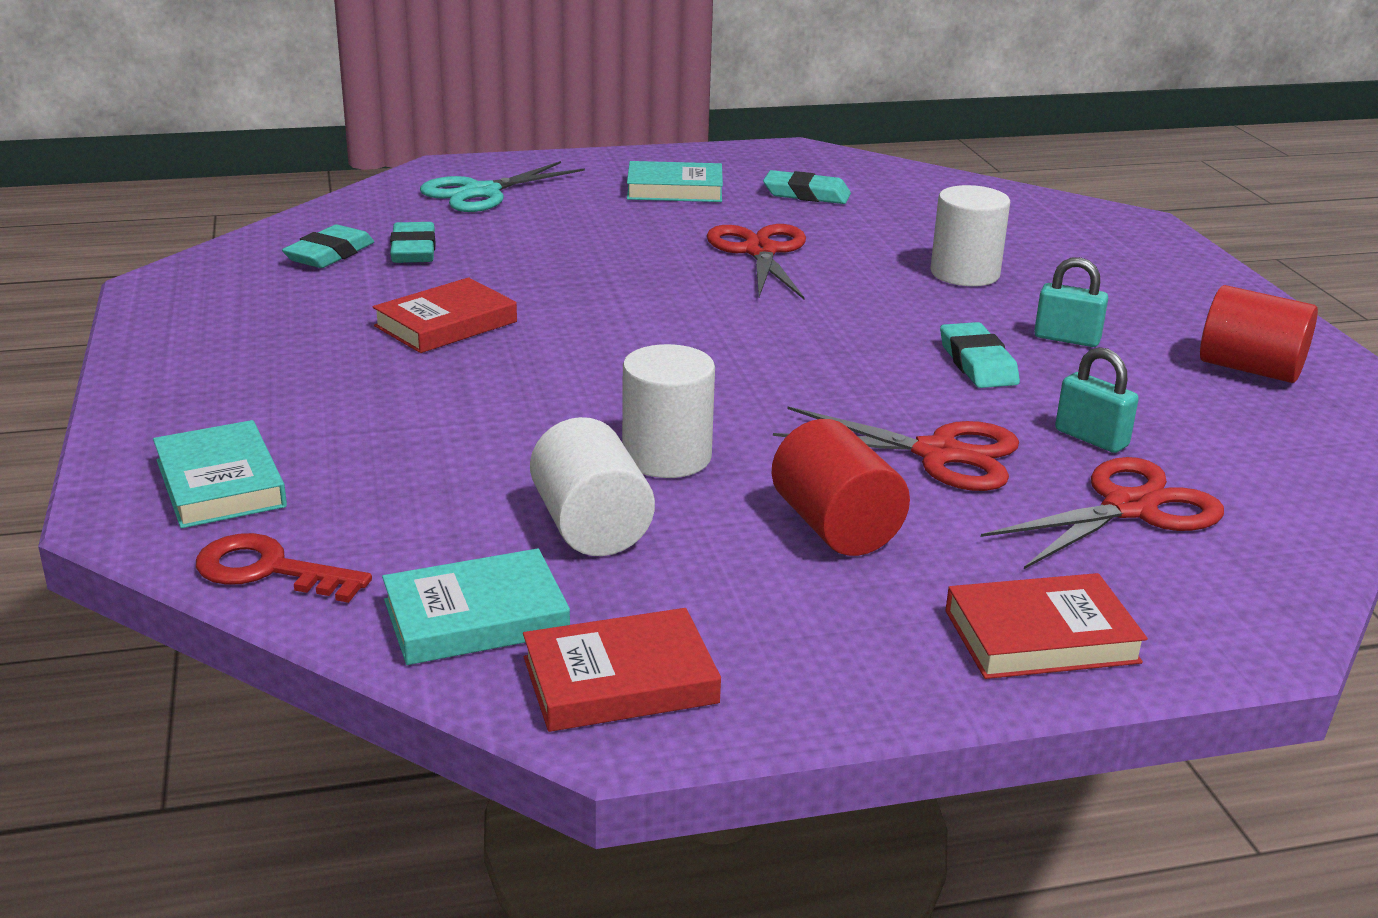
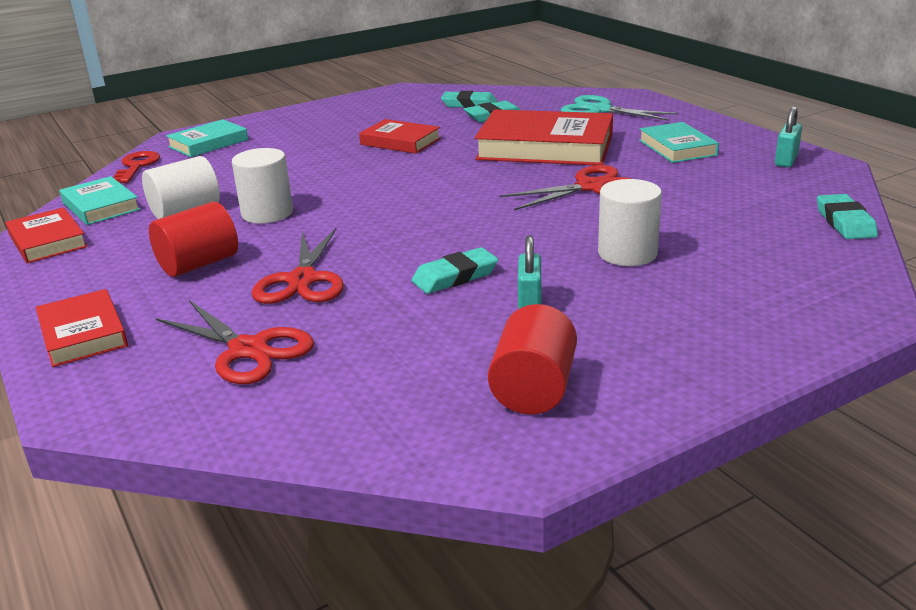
camera: 75 degrees right, 0 degrees up
(591, 246) = (545, 147): none -> red book
(806, 194) = (728, 182): turquoise eraser -> turquoise eraser (845, 222)
(1091, 438) = (352, 328): turquoise padlock -> turquoise padlock (786, 160)

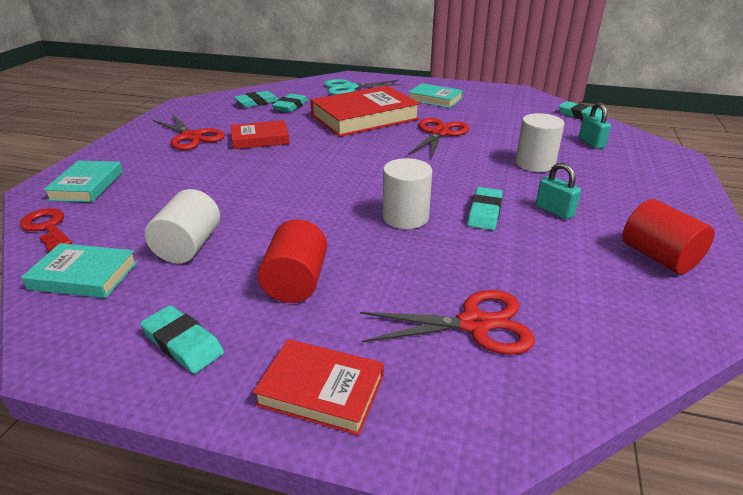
camera: 45 degrees left, 5 degrees up
(48, 241) = (91, 331): red book -> none
(73, 270) = (183, 343): none -> turquoise eraser
(267, 213) = (267, 221): white cylinder -> white cylinder (405, 217)
(303, 280) = (400, 257): red scissors -> red scissors (191, 137)
(786, 160) = (496, 93): turquoise padlock -> turquoise padlock (591, 143)

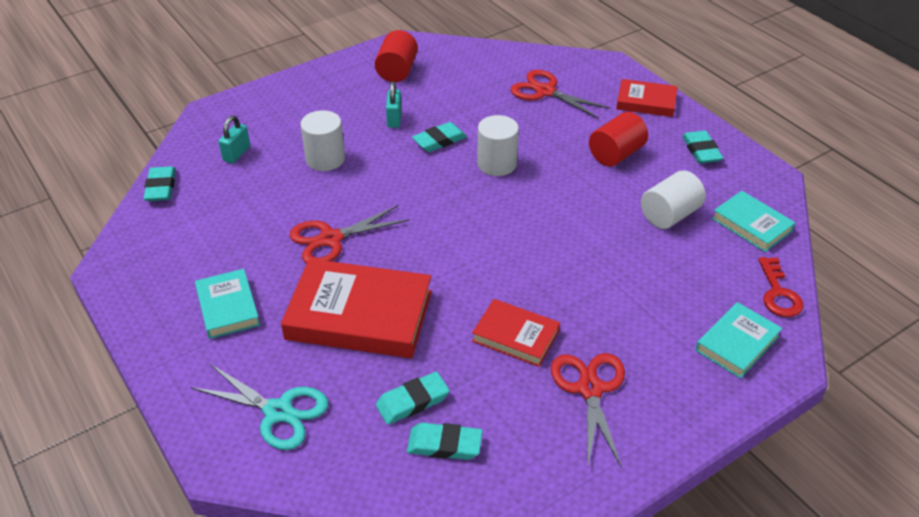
camera: 140 degrees left, 10 degrees up
(321, 390) = (646, 102): red book -> red book turned 45 degrees counterclockwise

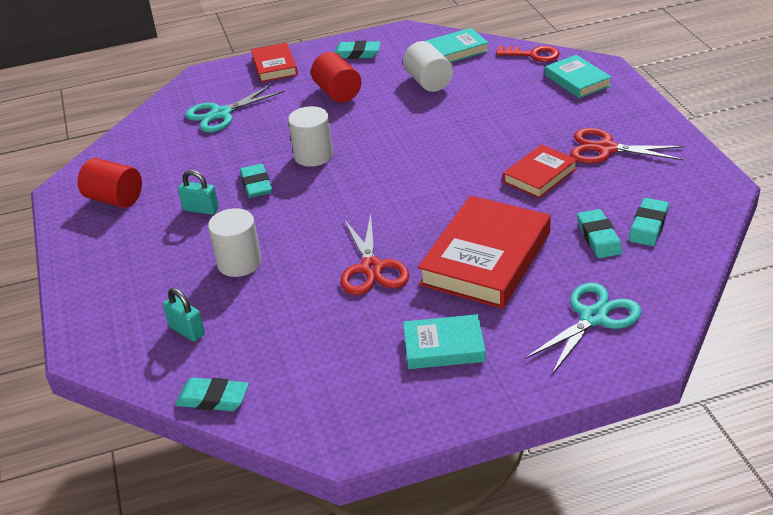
camera: 70 degrees left, 5 degrees down
(545, 91) = (221, 114): red scissors -> turquoise scissors
(646, 102) = (274, 66): red book -> red book turned 45 degrees counterclockwise

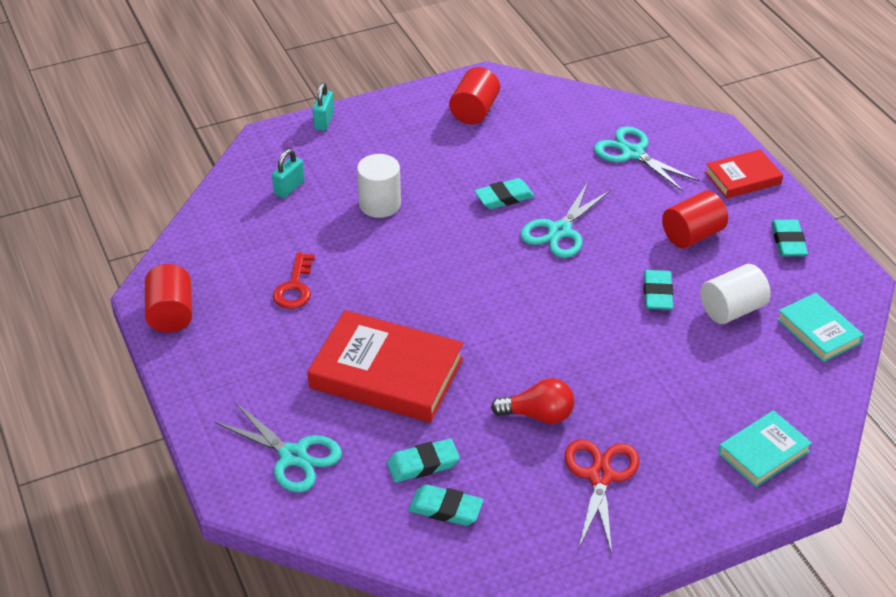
camera: 80 degrees right, 5 degrees up
(201, 209) = (460, 167): turquoise padlock -> turquoise padlock (324, 121)
(213, 398) = (208, 216): turquoise eraser -> turquoise eraser (657, 293)
(313, 155) = (560, 231): white cylinder -> turquoise scissors
(371, 268) = (371, 292): red scissors -> none
(379, 422) = (171, 314): none -> red cylinder
(444, 346) = (259, 349): turquoise book -> none
(533, 55) = (823, 407): red key -> red key (295, 287)
(540, 175) = (538, 415): red book -> red light bulb

